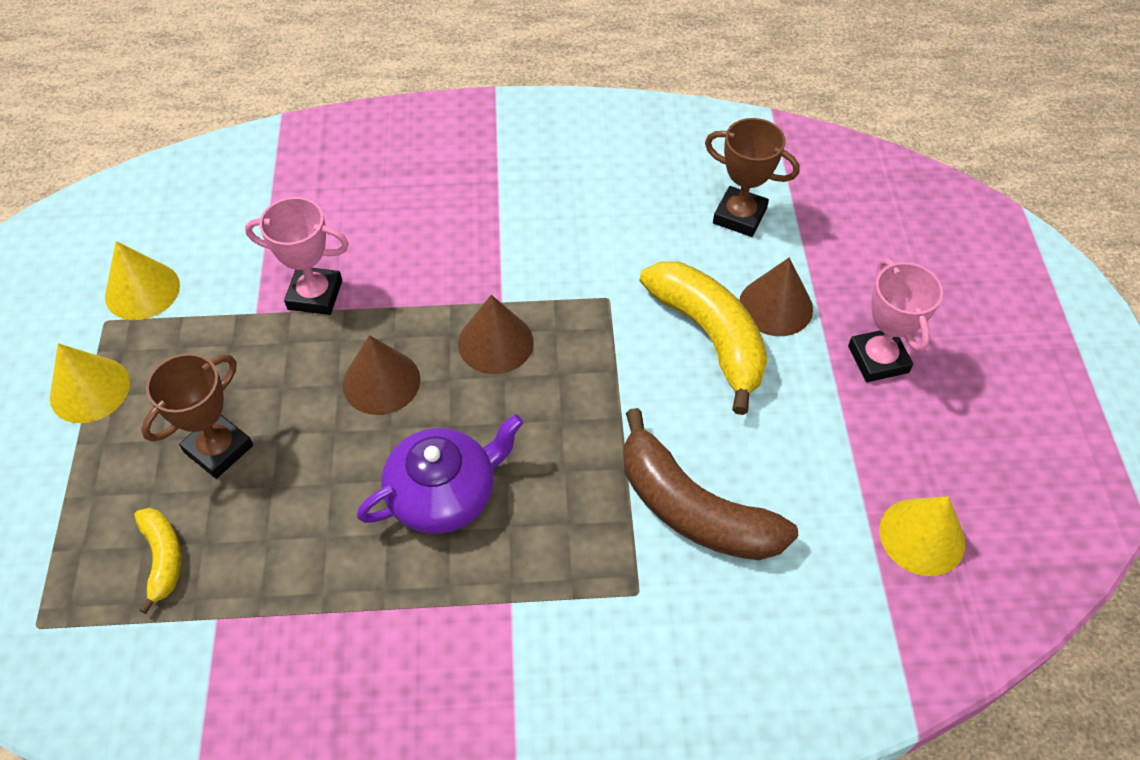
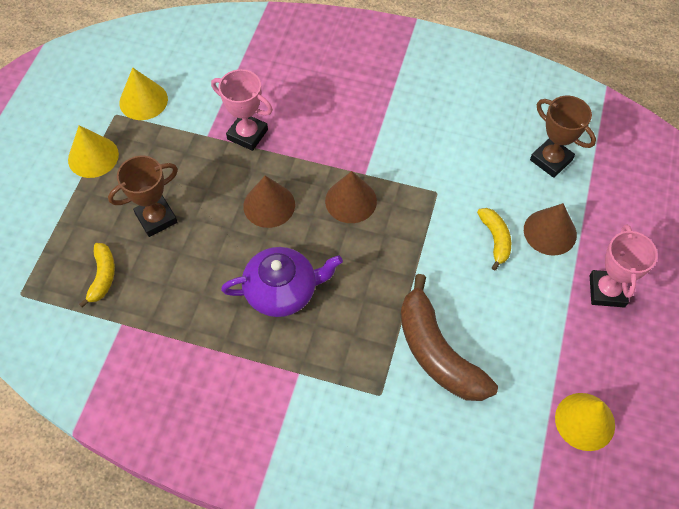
camera: 20 degrees right, 5 degrees up
(709, 336) = (495, 239): yellow banana -> yellow banana, size x0.52

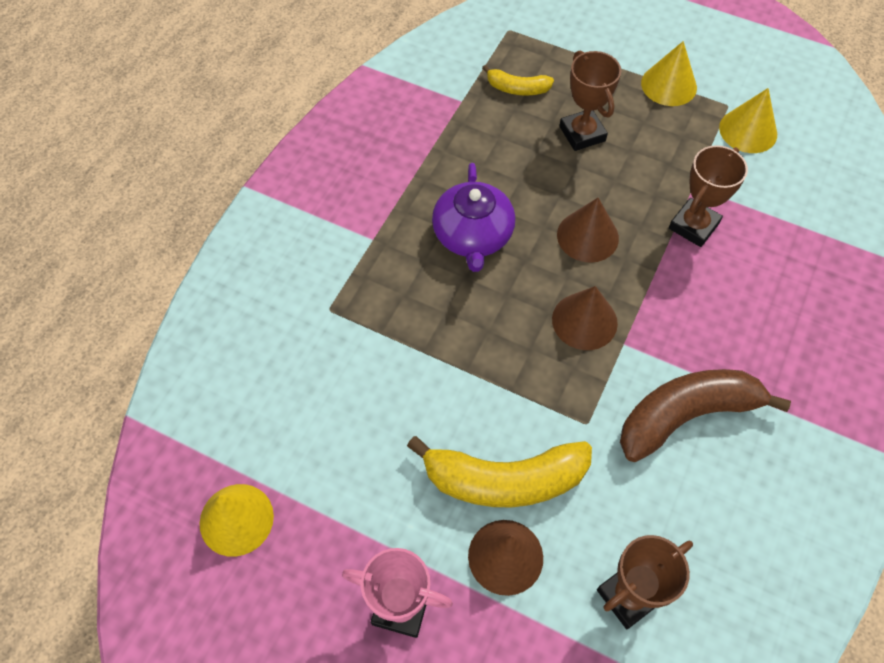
camera: 100 degrees right, 0 degrees up
(247, 134) = (693, 226): pink trophy -> brown trophy
(437, 352) = (363, 376): brown banana -> brown banana (686, 415)
(495, 239) = (504, 479): yellow banana -> yellow banana, size x1.93

